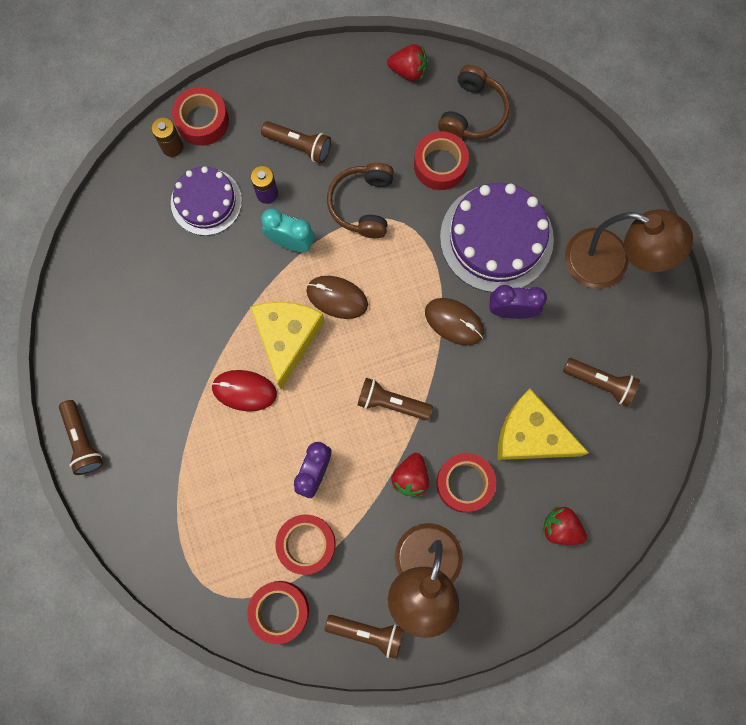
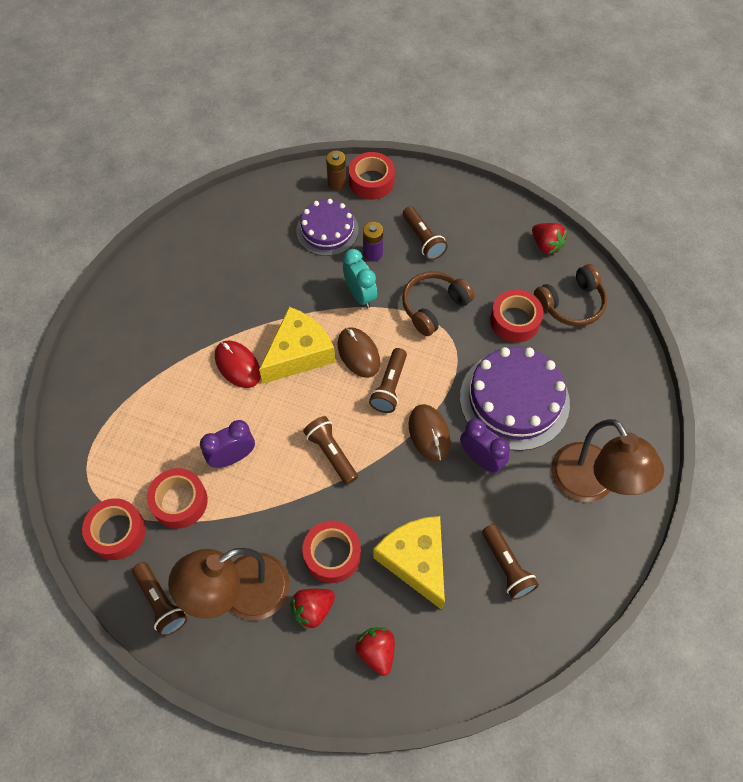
camera: 40 degrees right, 15 degrees down
(83, 441) = (106, 316): brown flashlight -> brown flashlight (389, 387)
(410, 477) = (296, 517): red strawberry -> red strawberry (313, 609)

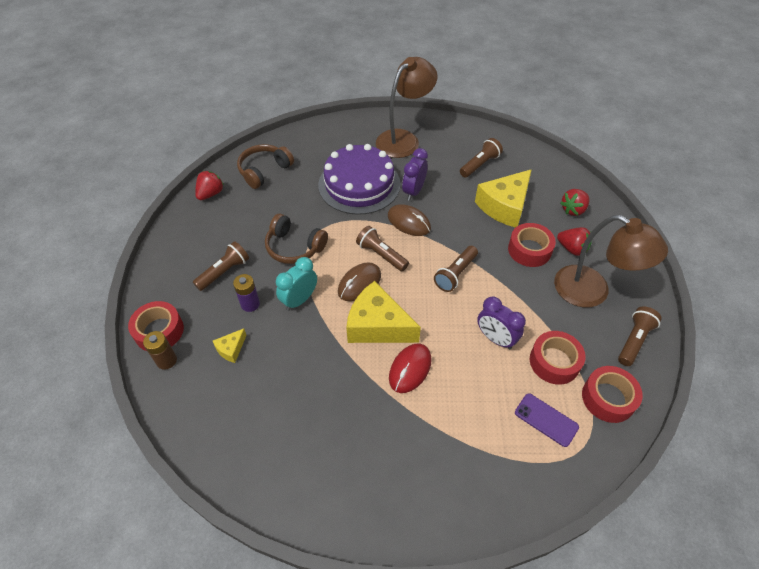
camera: 110 degrees left, 10 degrees down
(128, 461) = (546, 419): none -> purple phone
(327, 230) = (231, 349): purple cake -> yellow cheese
(389, 387) = (381, 255): brown flashlight -> brown flashlight turned 135 degrees counterclockwise
(429, 433) = (409, 222): brown mouse -> brown mouse turned 75 degrees clockwise
(514, 321) = (290, 197): red tape -> none
(571, 304) = (264, 171): brown headphones -> brown headphones turned 90 degrees counterclockwise

